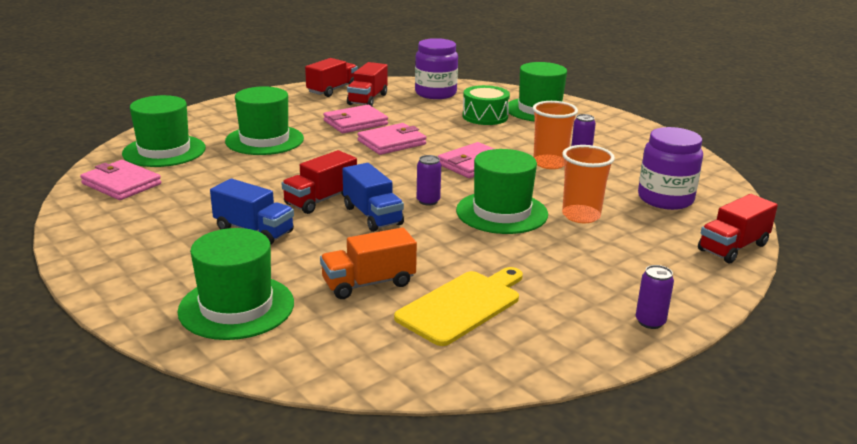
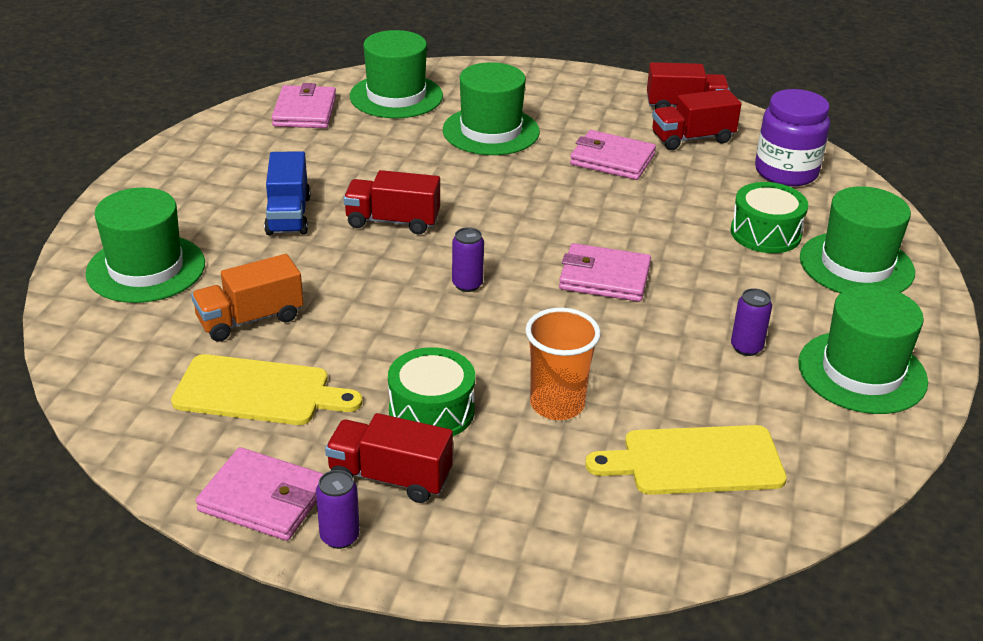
camera: 55 degrees right, 10 degrees up
(368, 283) = (250, 319): orange truck -> orange truck turned 60 degrees counterclockwise
(372, 216) = (392, 265): blue truck -> none
(391, 142) = (590, 203): pink wallet -> pink wallet (263, 499)
(502, 212) = (497, 343): green hat -> green hat (862, 372)
(548, 253) = (431, 411): none -> green drum
(549, 163) = (684, 331): orange cup -> none
(665, 199) = (695, 461): purple jar -> yellow cutting board
(733, 247) = (611, 562): red truck -> red truck (390, 477)

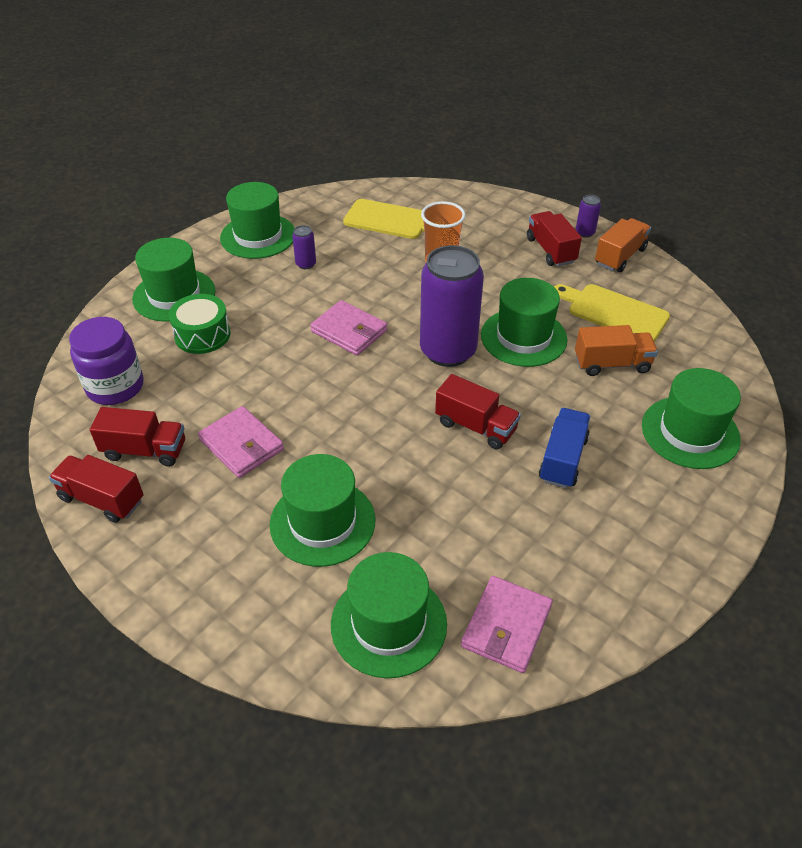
camera: 155 degrees left, 10 degrees up
(263, 499) = (620, 257): pink wallet -> orange truck
(378, 324) = (523, 337): none -> green hat
(390, 477) = (551, 250): red truck -> red truck turned 150 degrees counterclockwise
(431, 411) = (514, 276): green drum -> none
(467, 284) = (448, 351): purple can -> purple can, size x2.46

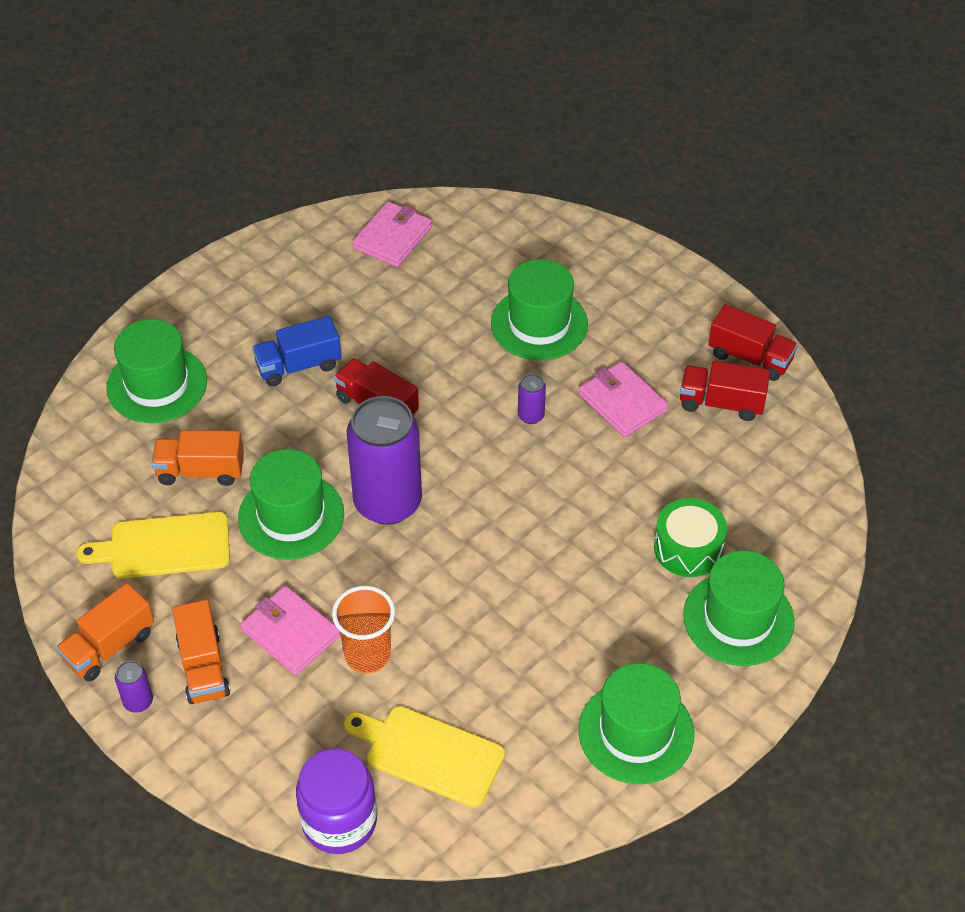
camera: 175 degrees left, 5 degrees up
(115, 386) = (775, 481): purple jar -> purple jar (339, 821)
(306, 264) = (561, 665): purple can -> purple can (531, 416)
(349, 331) = (505, 541): pink wallet -> pink wallet (290, 633)
(389, 624) = (486, 245): green hat -> none
(551, 250) = (203, 667): red truck -> orange truck
(563, 459) = (298, 365): blue truck -> blue truck turned 45 degrees clockwise
(614, 312) = (164, 546): yellow cutting board -> yellow cutting board turned 135 degrees clockwise

